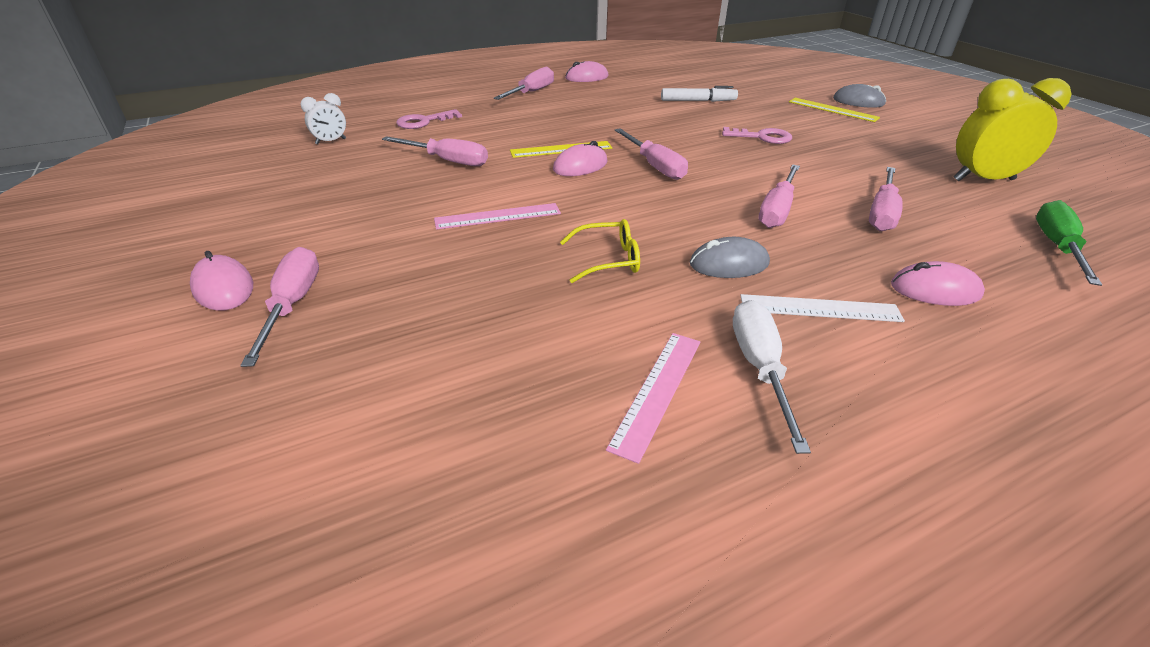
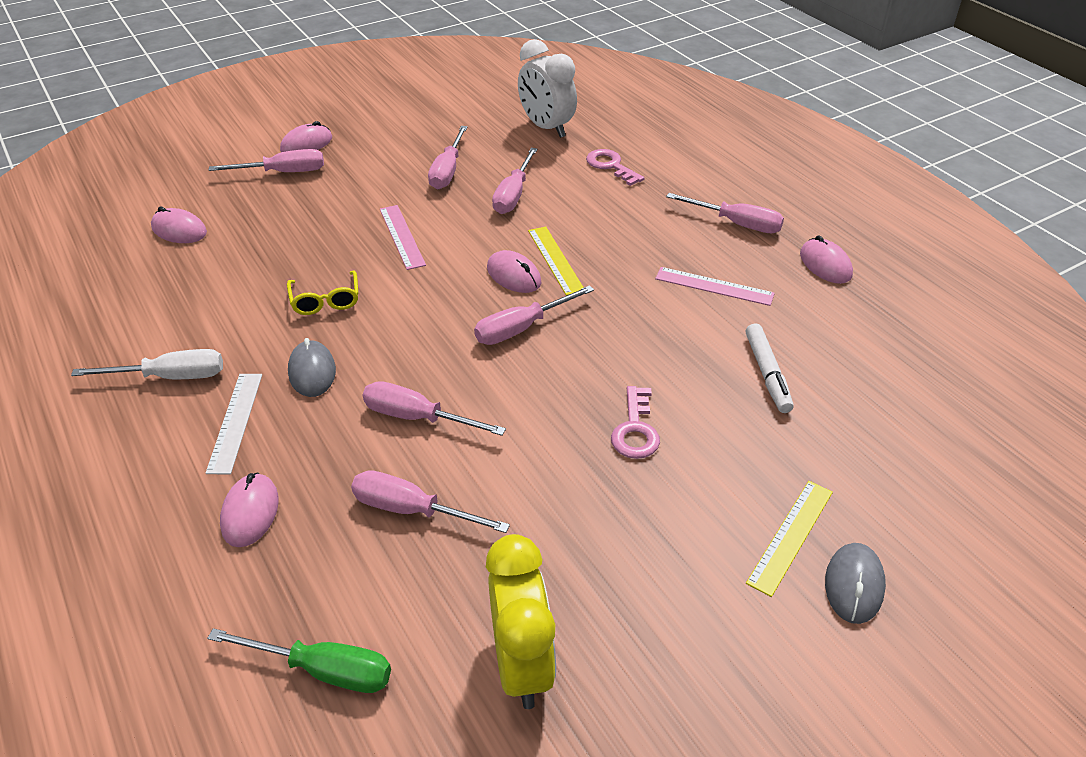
camera: 85 degrees right, 5 degrees up
(331, 141) = (546, 128): white clock -> white clock, size x1.94
(378, 190) = (448, 171): none -> pink screwdriver
(403, 403) = (179, 230): none -> pink mouse
(657, 391) = (161, 326): pink ruler -> pink ruler (714, 286)

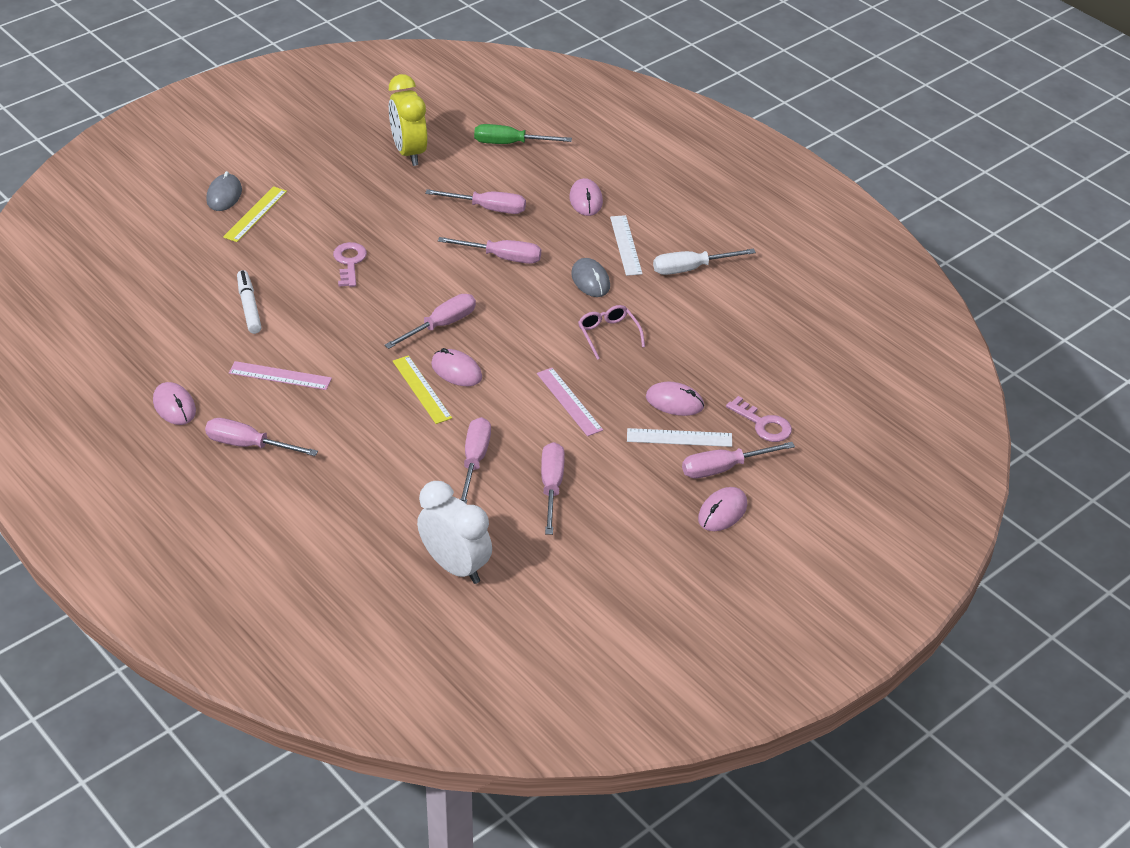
camera: 170 degrees right, 0 degrees up
(179, 230) = (778, 390): pink mouse -> pink mouse (674, 402)
(309, 198) = (679, 437): none -> white ruler
(325, 300) = (608, 334): yellow glasses -> pink glasses
(610, 166) = (375, 511): pink key -> pink key (763, 424)

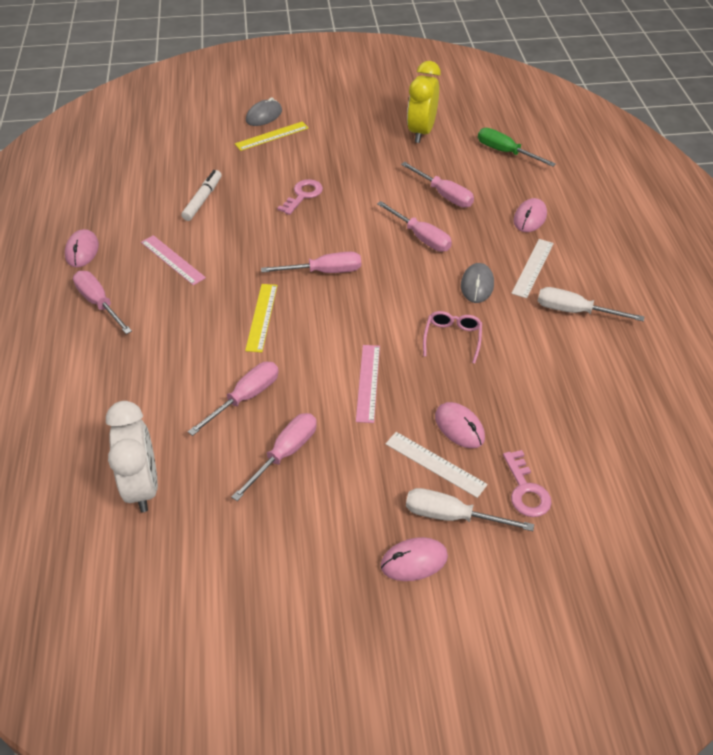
camera: 35 degrees right, 5 degrees up
(456, 371) = (302, 314): pink mouse -> none
(724, 468) = (452, 516): pink screwdriver -> white screwdriver

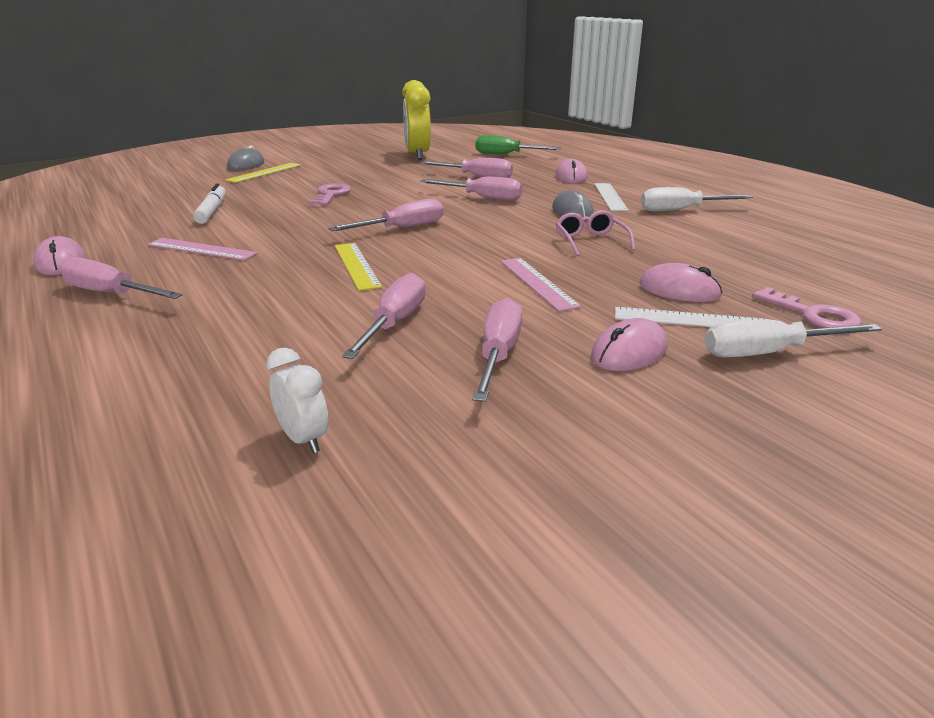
camera: 25 degrees left, 20 degrees down
(142, 486) = (303, 439): white clock -> white clock, size x0.52
(414, 561) = (784, 402): pink mouse -> pink mouse (629, 352)

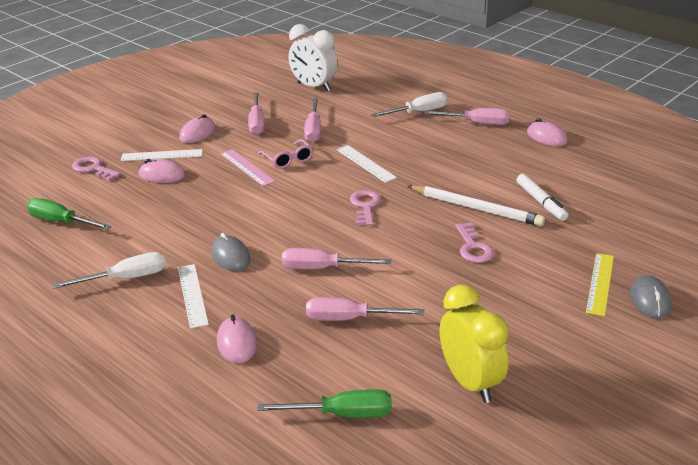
camera: 165 degrees right, 5 degrees up
(201, 249) = (481, 161): pink ruler -> none
(285, 214) = (476, 208): none -> white pencil
(303, 439) = (314, 87): white clock -> white clock, size x1.94
(356, 265) = (365, 163): yellow ruler -> white ruler
(402, 228) = (365, 206): pink screwdriver -> pink key
(590, 241) = (214, 214): pink glasses -> pink glasses (288, 160)
(769, 353) = (131, 143): white screwdriver -> white screwdriver (418, 112)
(800, 256) = (61, 222): none -> green screwdriver

